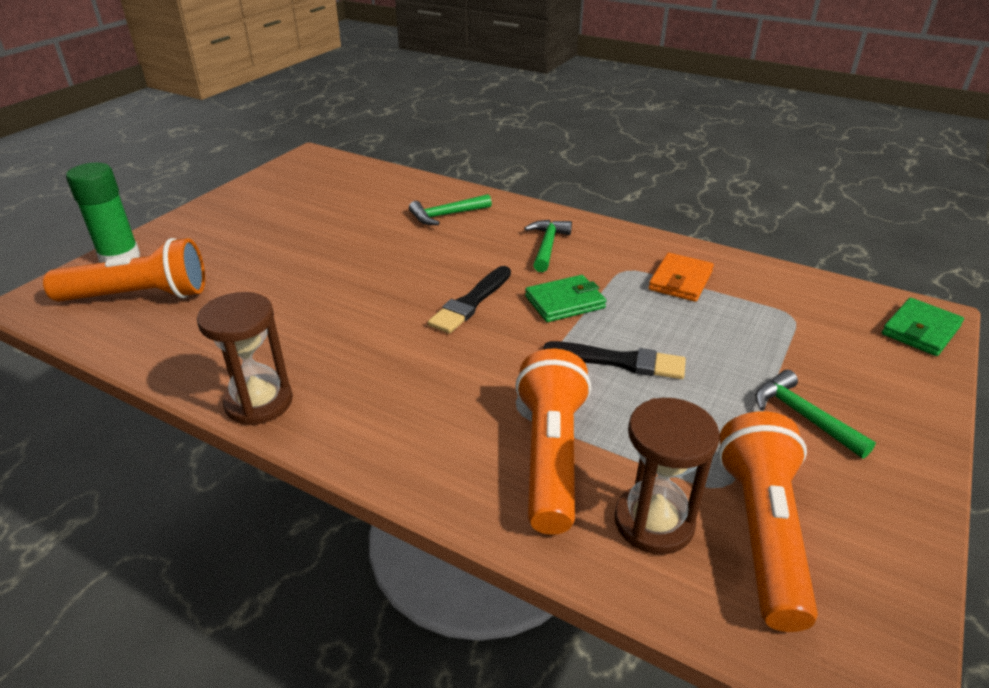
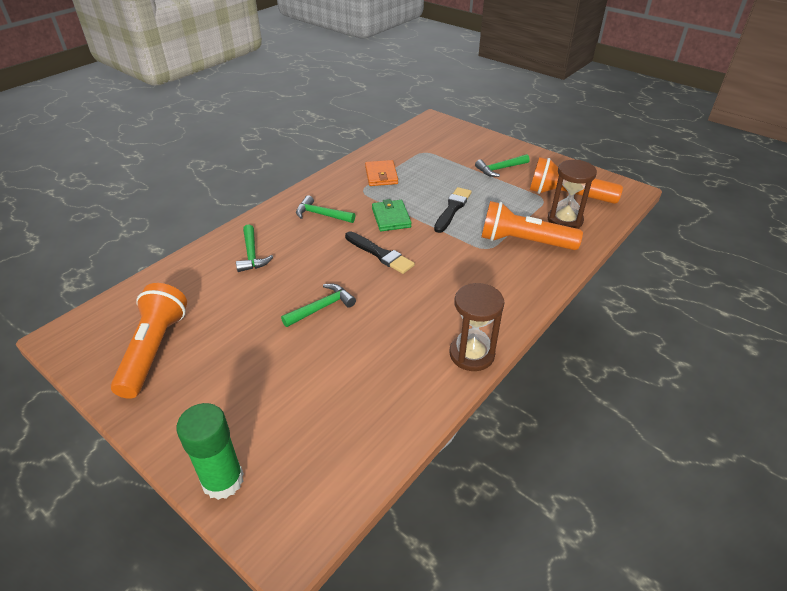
camera: 80 degrees left, 5 degrees up
(139, 296) = (309, 449): orange flashlight -> orange flashlight (154, 350)
(354, 273) = (322, 307): none -> green hammer
(680, 281) = (381, 175): orange wallet -> orange wallet turned 45 degrees clockwise
(920, 330) = (443, 125): green wallet -> none

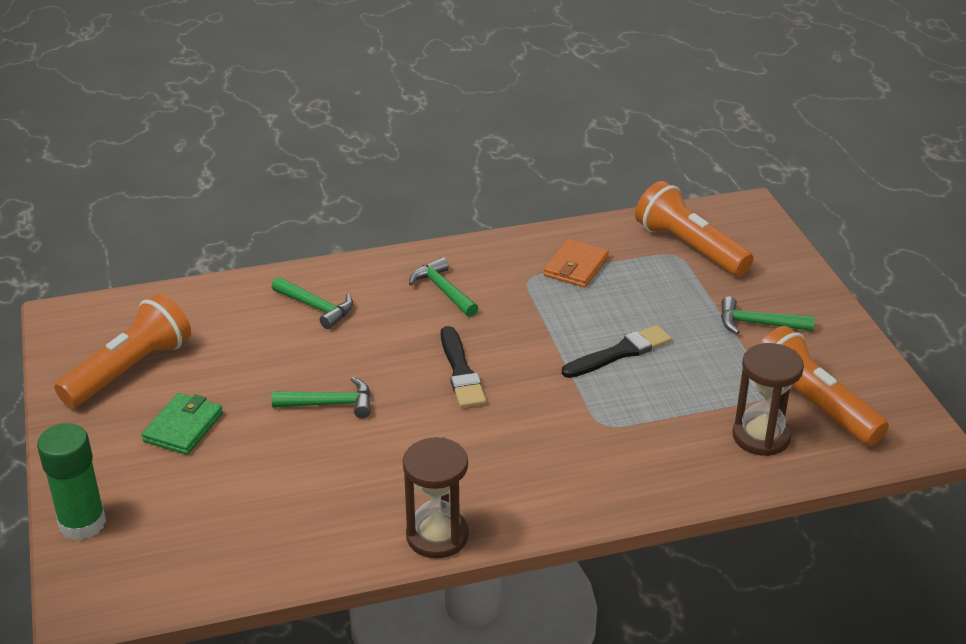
camera: 35 degrees right, 5 degrees down
(252, 254) = (316, 307): green hammer -> green hammer turned 75 degrees counterclockwise
(391, 218) = (525, 331): green wallet -> green wallet (183, 427)
(524, 242) = (664, 438): orange flashlight -> orange flashlight (690, 247)

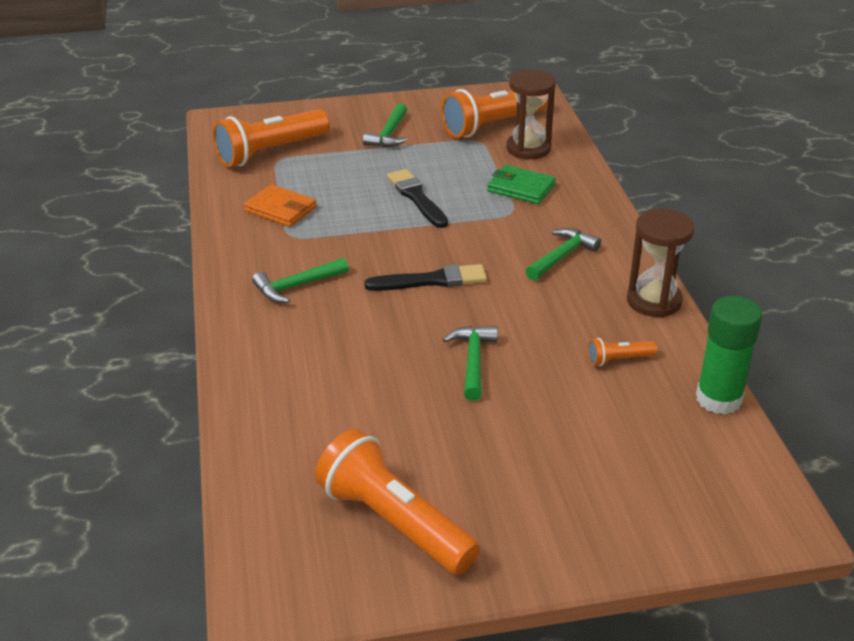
camera: 85 degrees left, 0 degrees up
(82, 523) = (665, 538): green glue stick -> green glue stick (718, 399)
(183, 427) = (505, 467): green wallet -> green wallet (521, 188)
(316, 307) = (304, 372): green hammer -> green hammer (562, 256)
(332, 503) = (618, 359): none -> orange flashlight

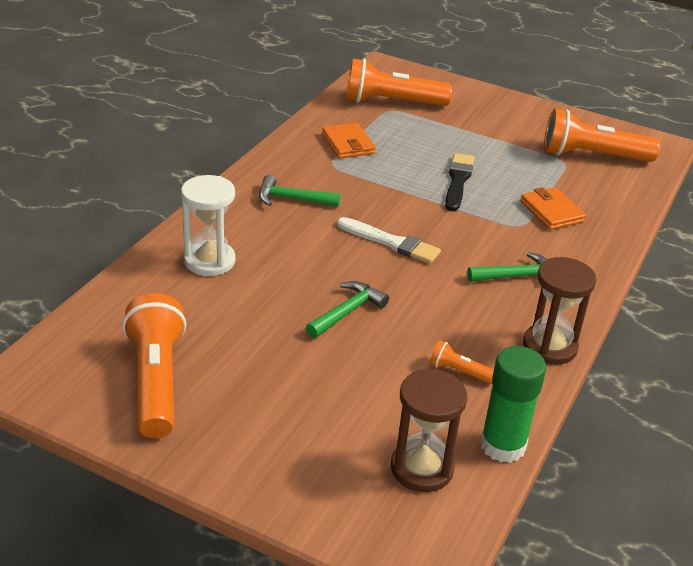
camera: 35 degrees right, 0 degrees up
(296, 384) = (209, 261): none -> white hourglass
(389, 134) = (497, 127): green hammer -> none
(431, 280) = (391, 242): black brush -> white brush
(521, 188) = (552, 212): green wallet -> orange wallet
(528, 148) = (599, 186): brown hourglass -> brown hourglass (421, 468)

